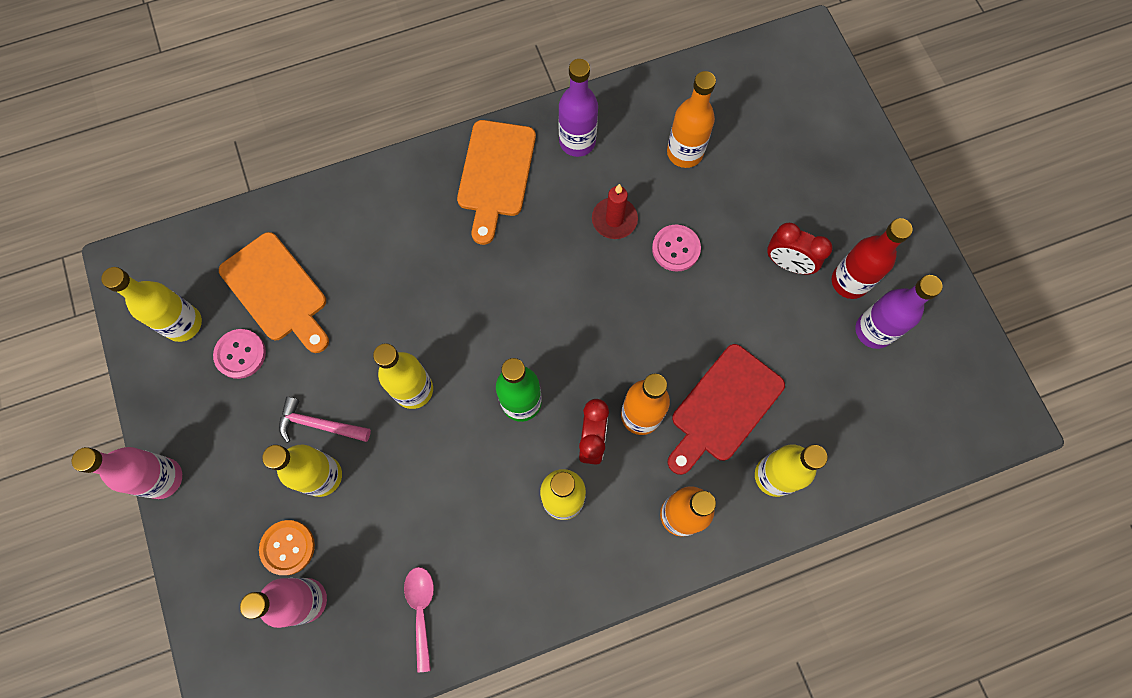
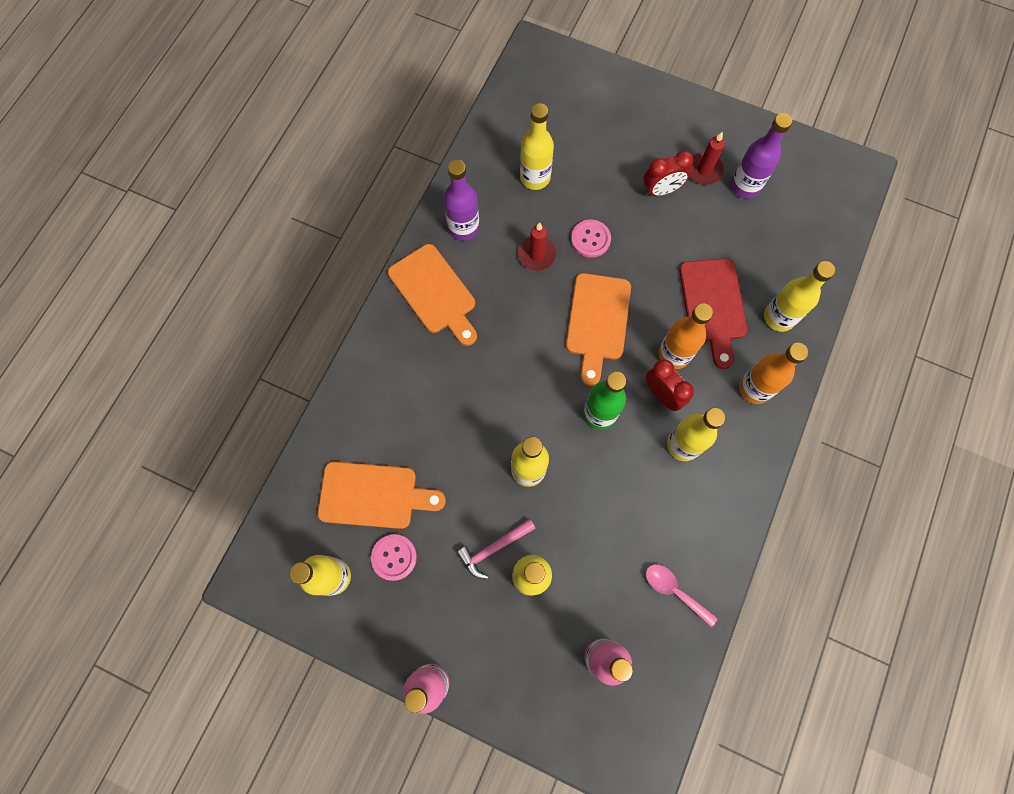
camera: 45 degrees left, 0 degrees up
(287, 547) = (556, 640): orange button -> none
(604, 324) = (597, 322): none -> orange cutting board
(684, 153) = (535, 178): orange bottle -> yellow bottle
(849, 282) = (704, 170): red bottle -> red candle

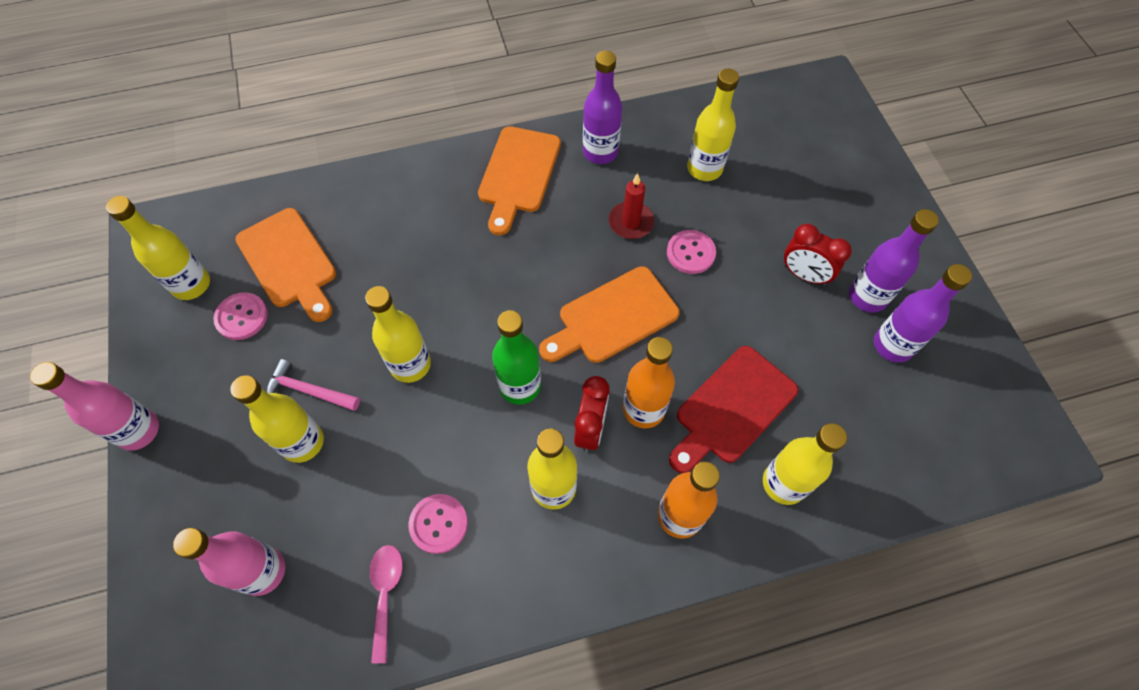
camera: 50 degrees right, 10 degrees down
(653, 529) = (438, 524): none -> pink button
(704, 170) = (867, 296): red candle -> purple bottle

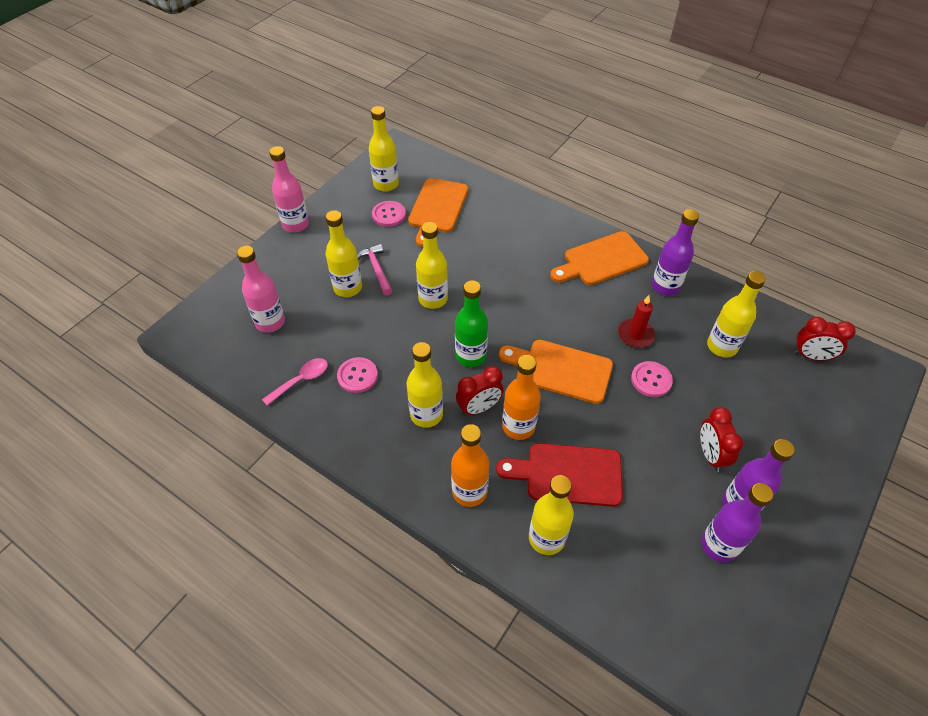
camera: 50 degrees right, 10 degrees down
(771, 116) = (811, 356): none -> red clock

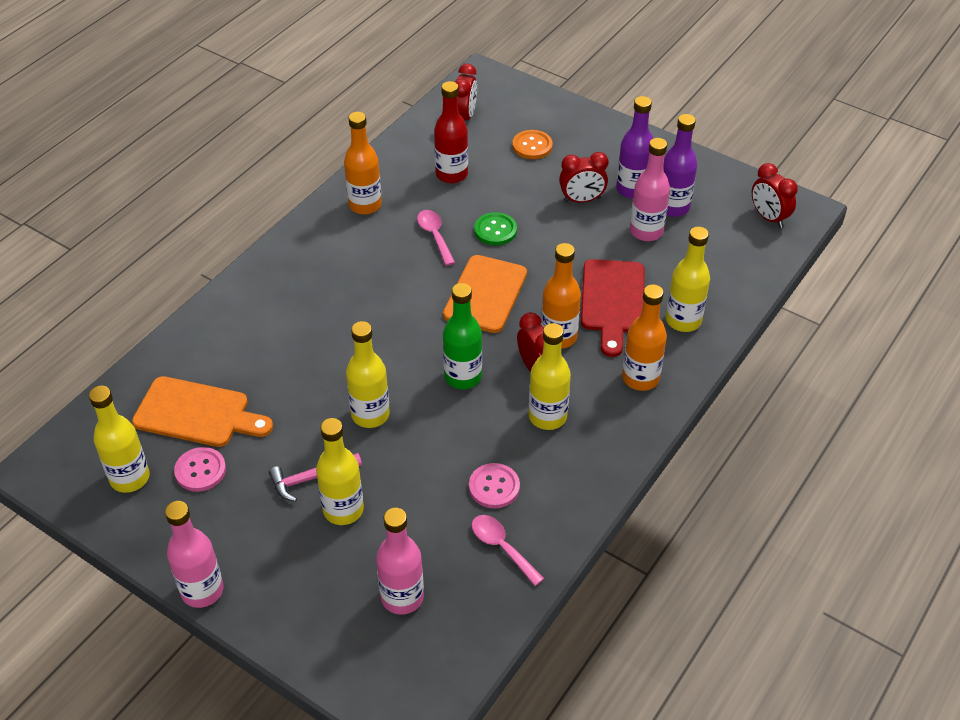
camera: 90 degrees left, 5 degrees down
(601, 260) = (318, 253): orange cutting board -> none
(635, 335) = (434, 236): red candle -> pink spoon
(651, 380) = (495, 230): pink button -> green button
(665, 286) = (365, 205): purple bottle -> orange bottle
(674, 513) = (646, 231): none -> pink bottle
(721, 346) = (451, 174): yellow bottle -> red bottle
(725, 656) = (768, 217): none -> red clock
(784, 413) = (532, 146): none -> orange button

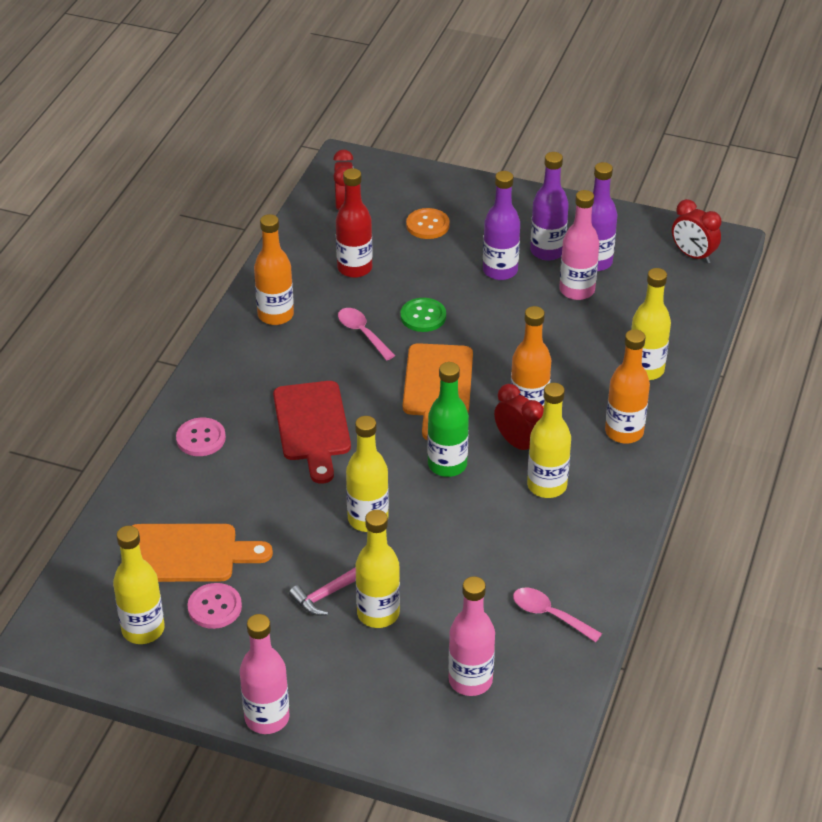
camera: 15 degrees left, 5 degrees down
(494, 487) = (520, 561): pink button -> pink button (201, 438)
(581, 200) = (500, 271): red clock -> purple bottle
(612, 301) = (569, 364): red cutting board -> red cutting board (312, 426)

